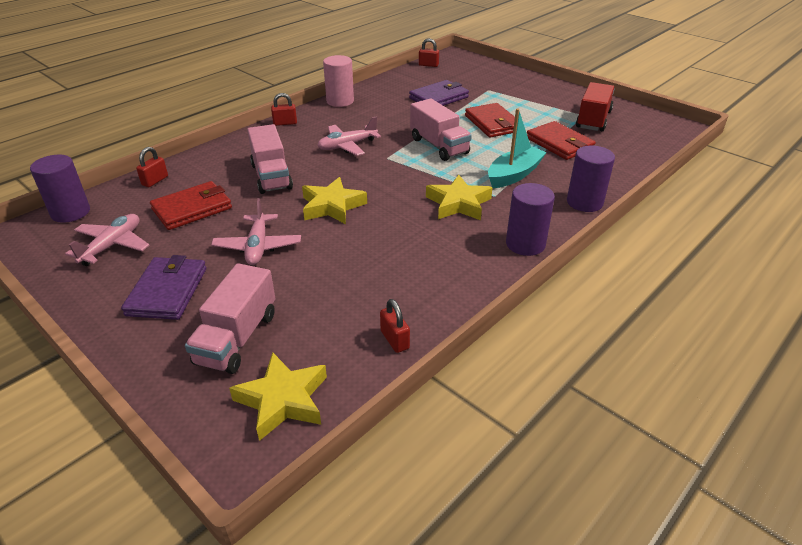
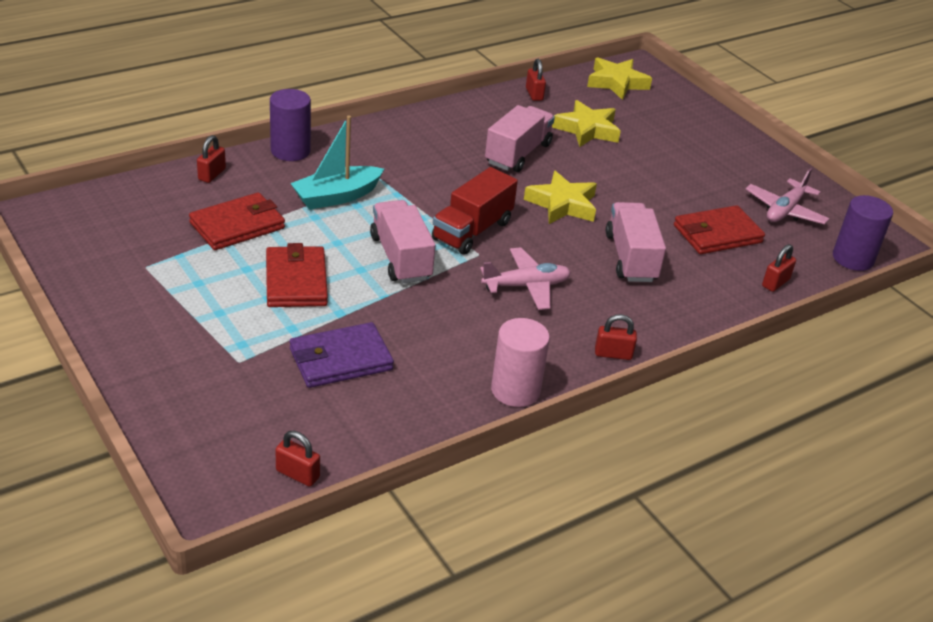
camera: 170 degrees left, 0 degrees up
(167, 291) = (715, 160): purple wallet -> none
(237, 338) = (651, 118): pink truck -> pink truck (517, 154)
(258, 246) = (641, 180): pink plane -> none
(458, 203) = (424, 178): yellow star -> yellow star (587, 129)
(525, 244) = (387, 129): purple cylinder -> none
(559, 144) = (237, 225): red wallet -> red wallet turned 75 degrees clockwise
(593, 120) = (143, 254): red truck -> red truck (472, 231)
(617, 171) = (212, 174): none -> red padlock

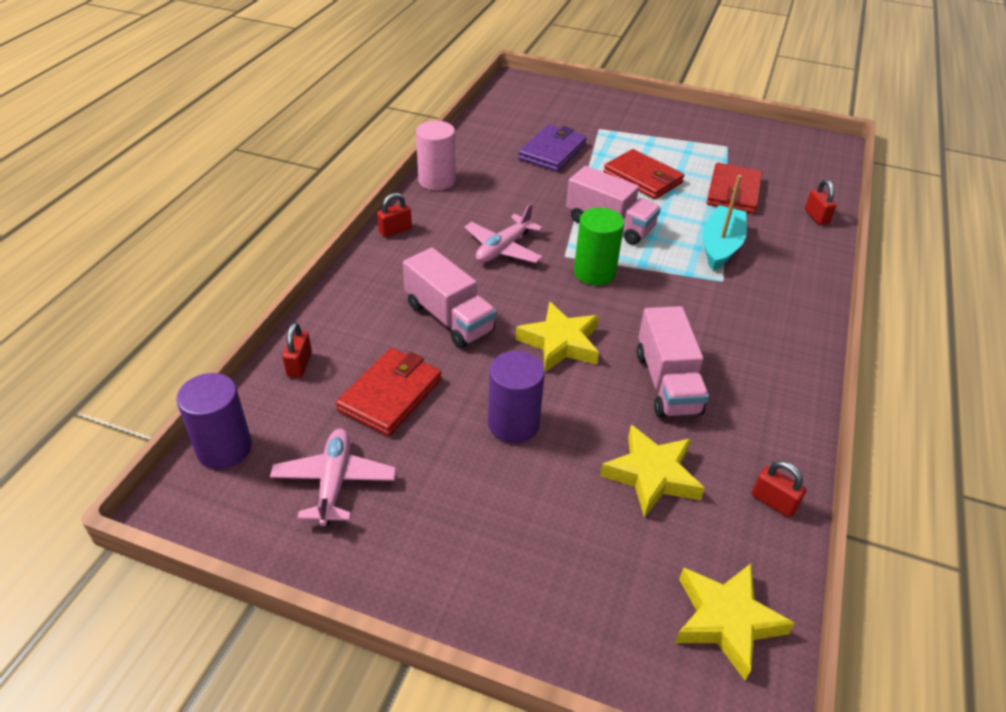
camera: 145 degrees right, 5 degrees up
(290, 151) = (816, 266): purple cylinder -> purple cylinder (513, 424)
(297, 474) = (499, 102): red padlock -> none
(472, 231) = (594, 272): red truck -> green cylinder

